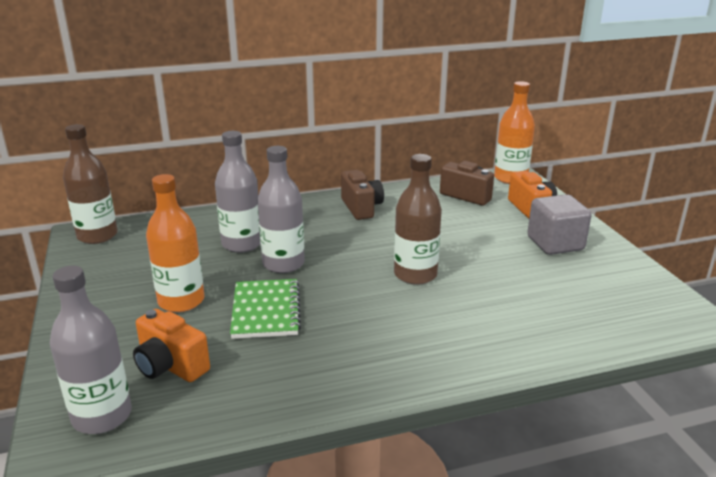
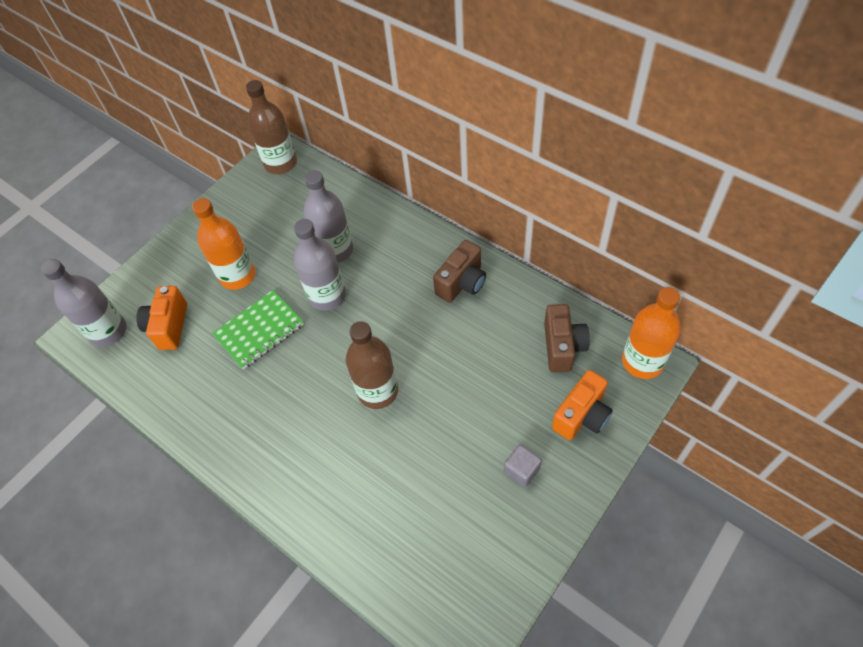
camera: 60 degrees right, 30 degrees up
(555, 243) = (521, 470): grey cube -> grey cube, size x0.56

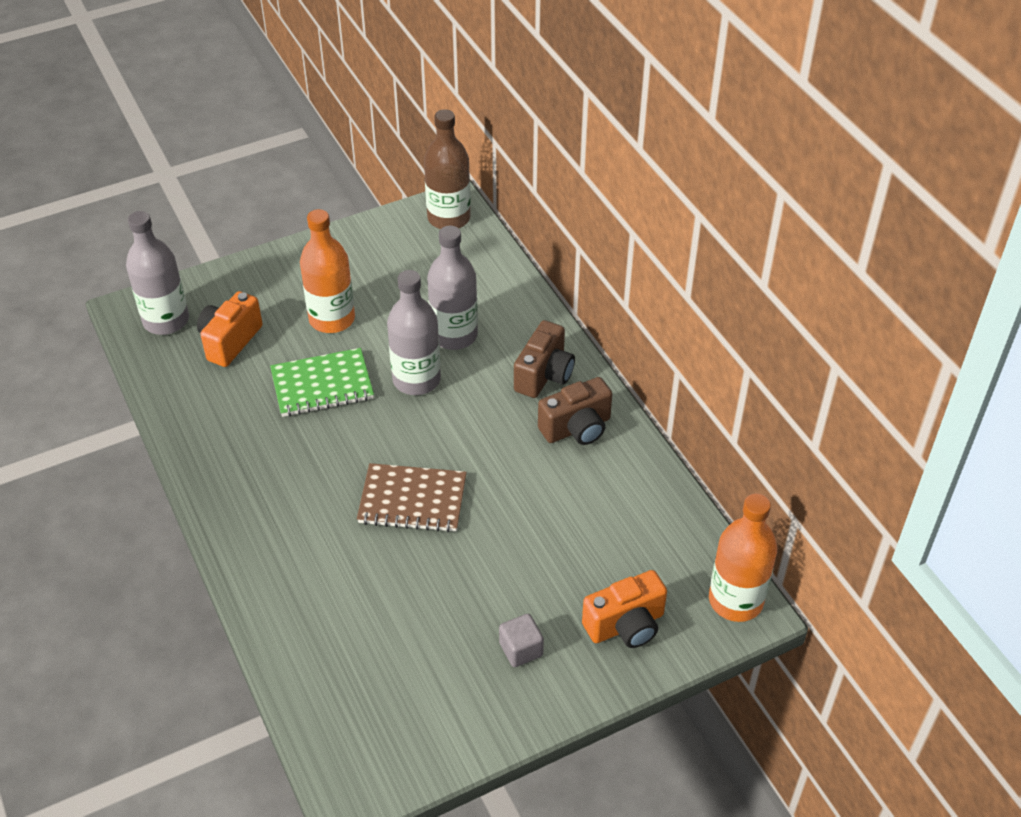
camera: 20 degrees right, 10 degrees down
(378, 391) = (412, 500): brown bottle -> brown notebook
(562, 346) = (650, 544): brown camera -> brown camera (544, 375)

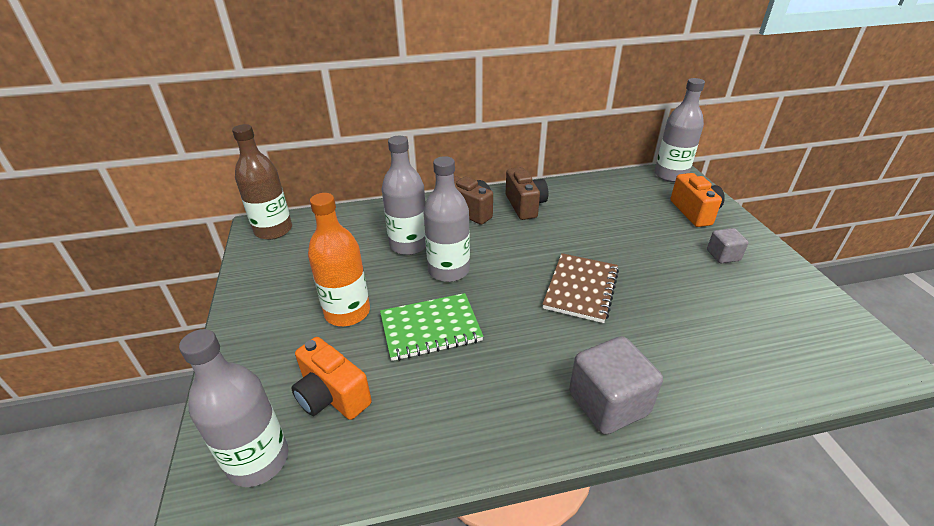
camera: 75 degrees left, 10 degrees down
(251, 531) = (608, 403): none -> grey cube
(322, 385) = (430, 328): green notebook -> green notebook turned 75 degrees clockwise
(735, 600) = (670, 175): orange bottle -> grey bottle

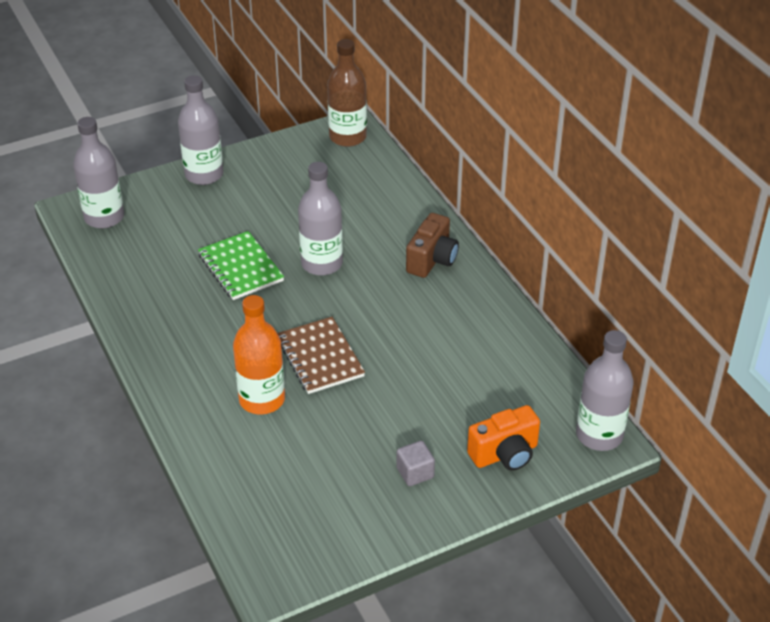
camera: 75 degrees right, 5 degrees up
(332, 396) = (160, 233): orange camera -> none
(347, 312) = (248, 216): orange bottle -> orange bottle (262, 399)
(409, 245) = (353, 229): grey bottle -> grey bottle (204, 175)
(525, 205) = (461, 301): brown camera -> none
(581, 289) = (320, 357): brown notebook -> brown notebook turned 60 degrees clockwise
(608, 403) = (181, 381): grey cube -> none

